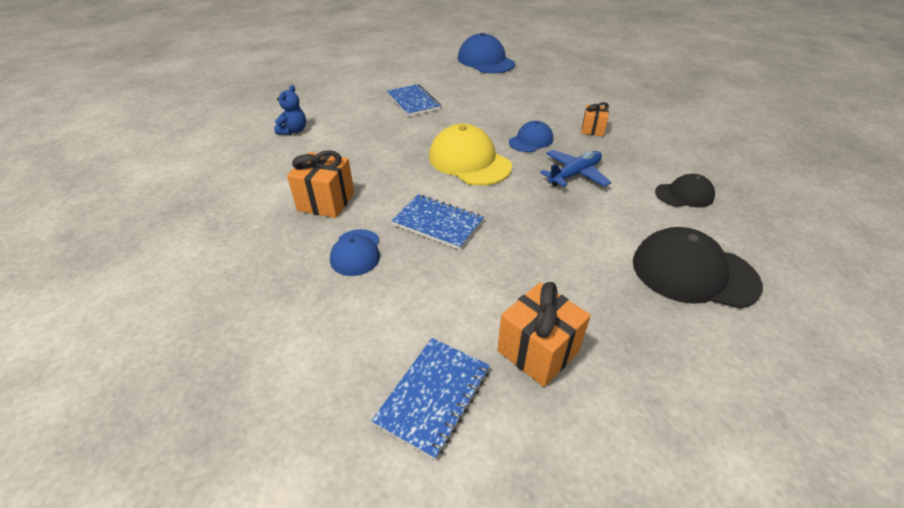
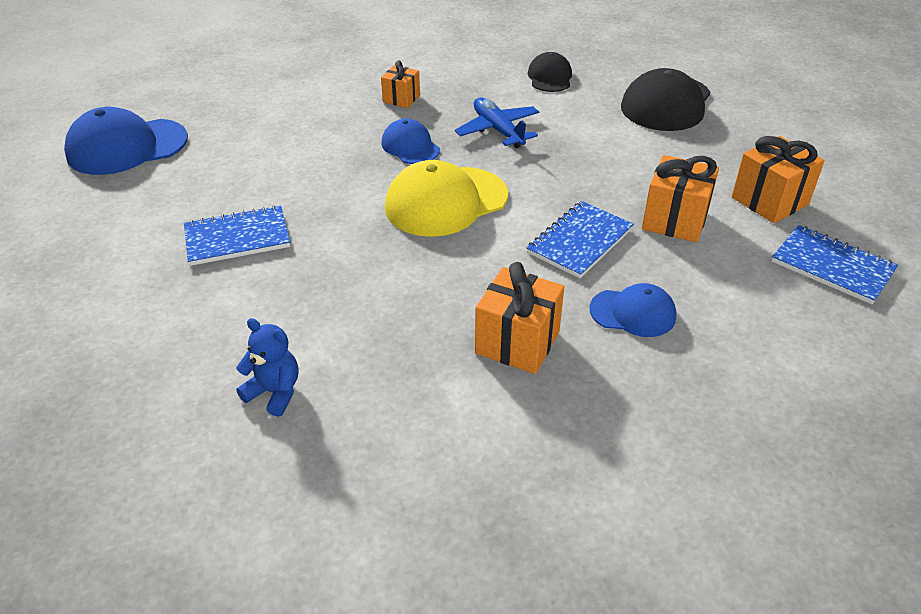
camera: 80 degrees left, 0 degrees up
(481, 277) = (675, 220): none -> orange gift

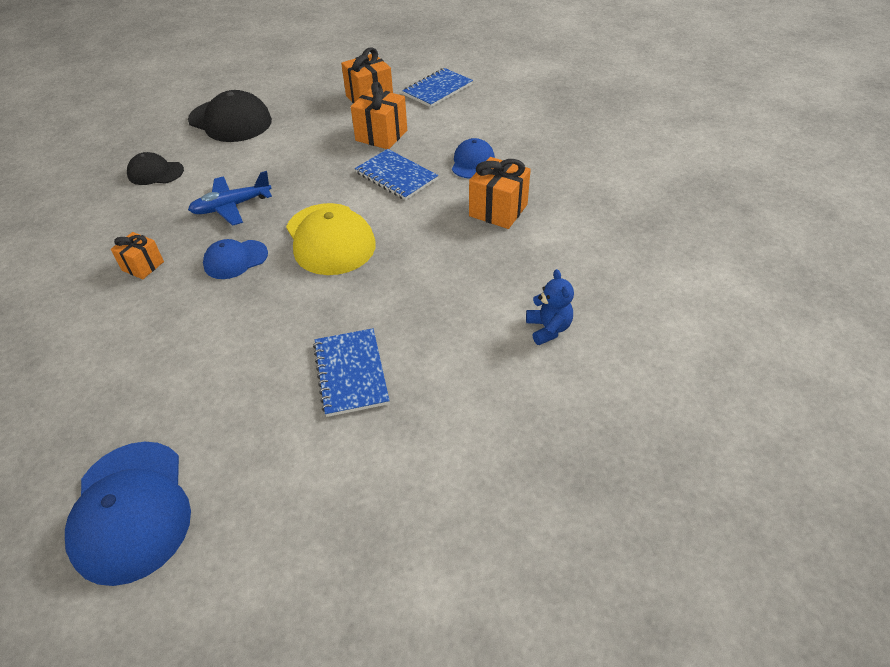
camera: 85 degrees left, 5 degrees up
(274, 392) = (548, 329): blue teddy bear -> blue teddy bear turned 135 degrees clockwise

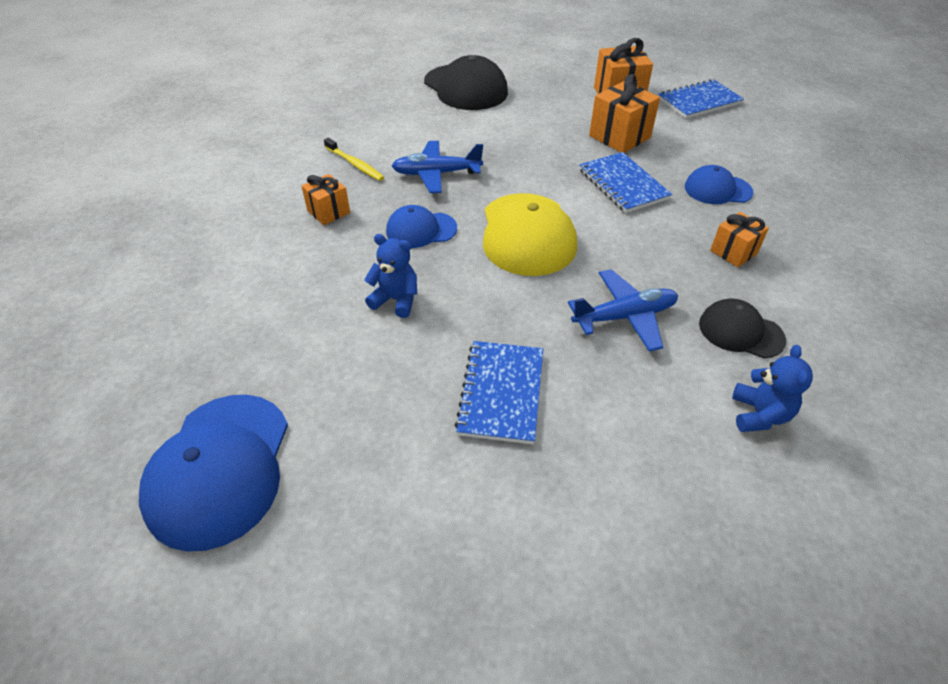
camera: 20 degrees right, 0 degrees up
(151, 216) = (355, 164): none -> yellow toothbrush
(155, 173) = (375, 122): black cap -> black cap (740, 331)
(235, 325) = (396, 300): none -> blue teddy bear
(429, 285) = (624, 317): none -> blue plane
(472, 162) = (717, 189): blue cap -> blue cap turned 120 degrees counterclockwise
(498, 210) = (733, 252): orange gift -> orange gift, size x0.62

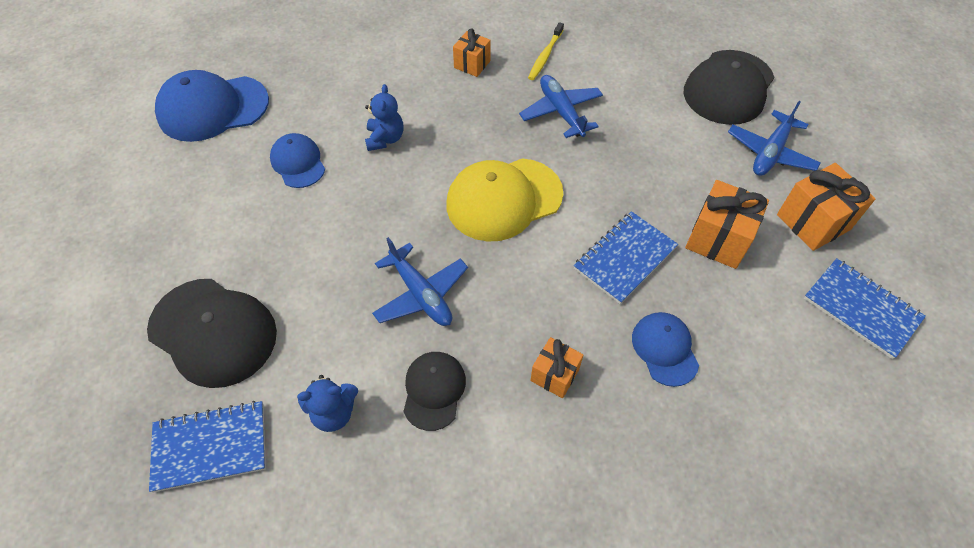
camera: 70 degrees right, 10 degrees up
(421, 230) = (476, 127): blue cap -> blue cap (298, 163)
(501, 393) = (309, 229): blue notebook -> blue notebook (210, 447)
(544, 91) = (770, 152): none -> blue plane
(630, 520) = (213, 332): none -> black cap

